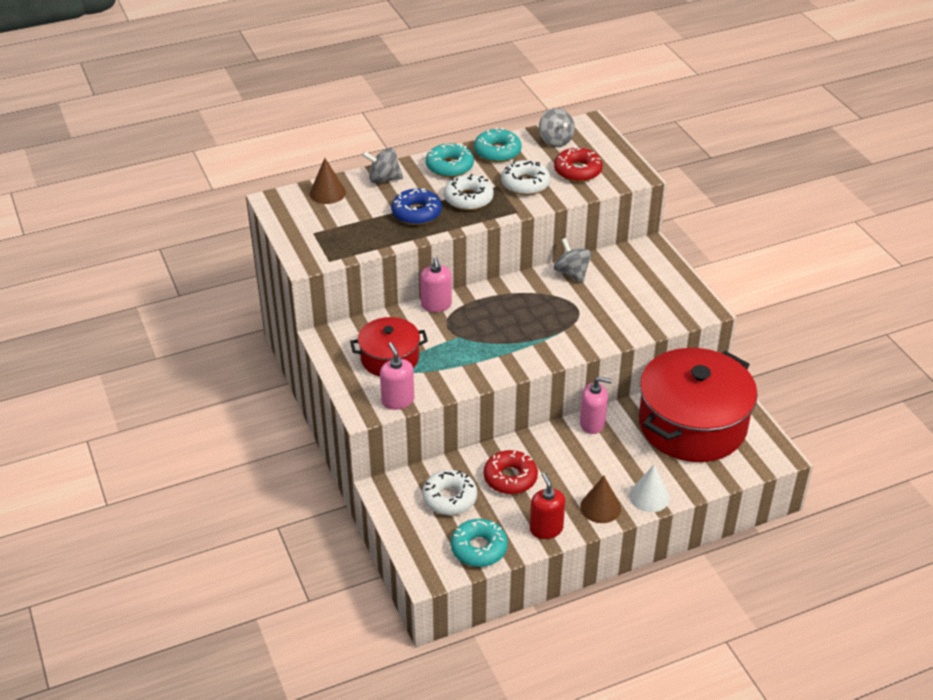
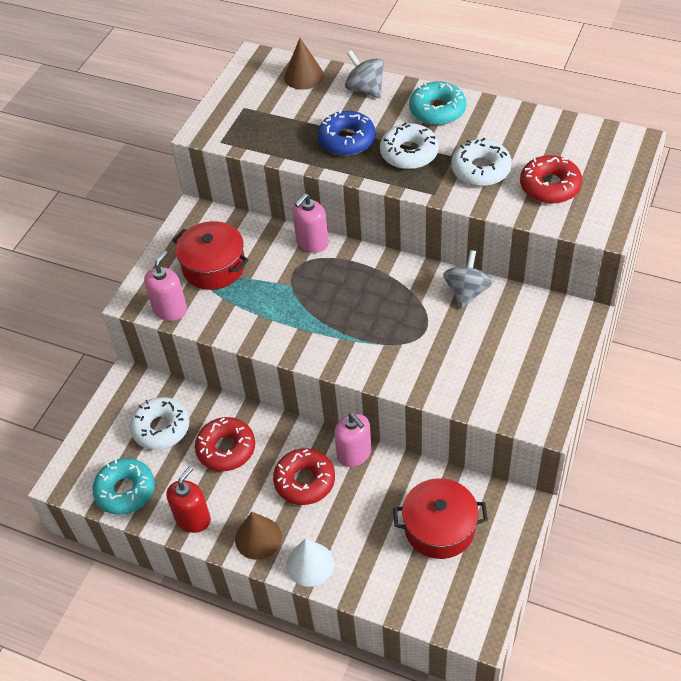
camera: 50 degrees right, 10 degrees up
(497, 152) = (501, 120): turquoise donut -> none
(555, 140) = (573, 140): grey spinning top -> none
(584, 458) = (304, 481): none -> red donut
(692, 424) = (439, 528): red pot -> red pot, size x0.53

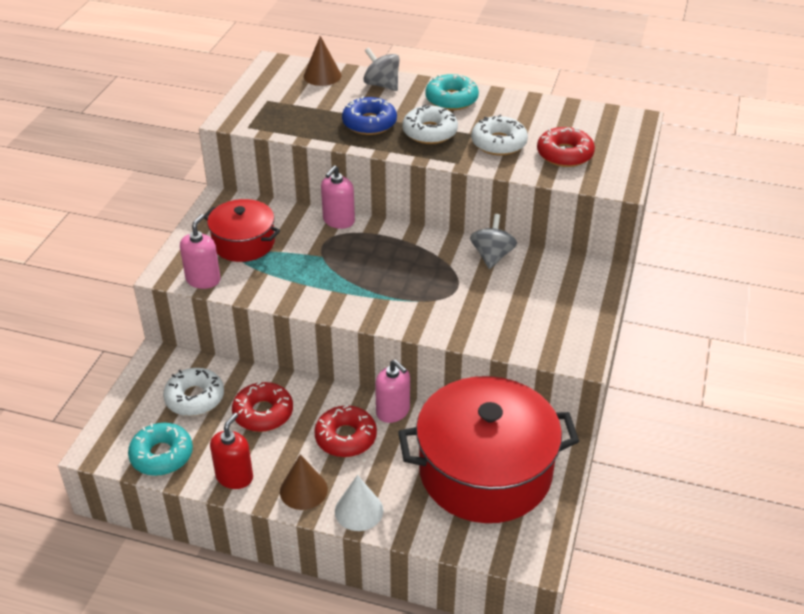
camera: 10 degrees left, 10 degrees down
(439, 528) = (485, 471): red pot -> red pot, size x1.88

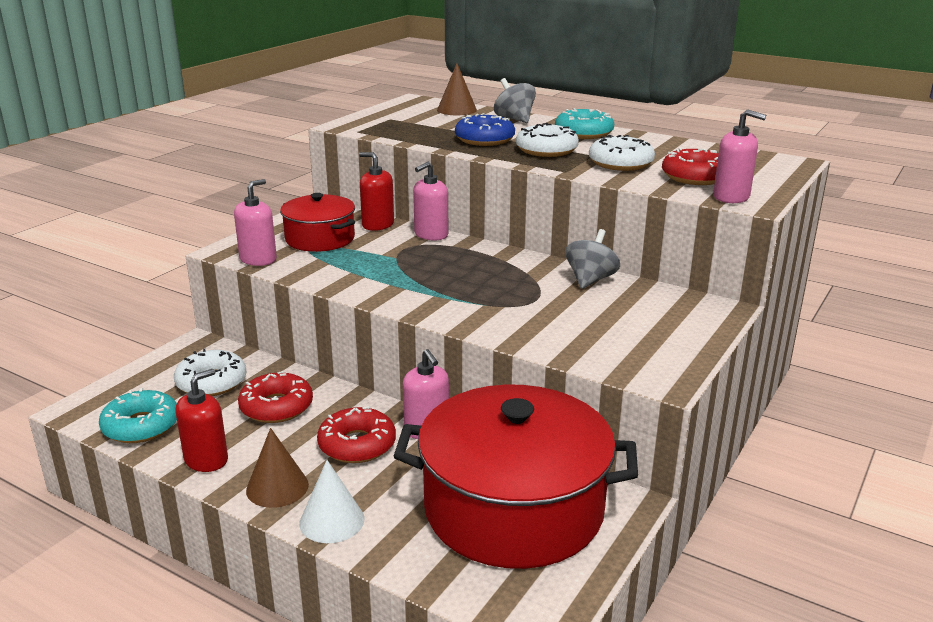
camera: 15 degrees right, 15 degrees down
(285, 215) = (377, 225): none -> red soap dispenser
(600, 179) = (731, 197): none -> pink soap dispenser

